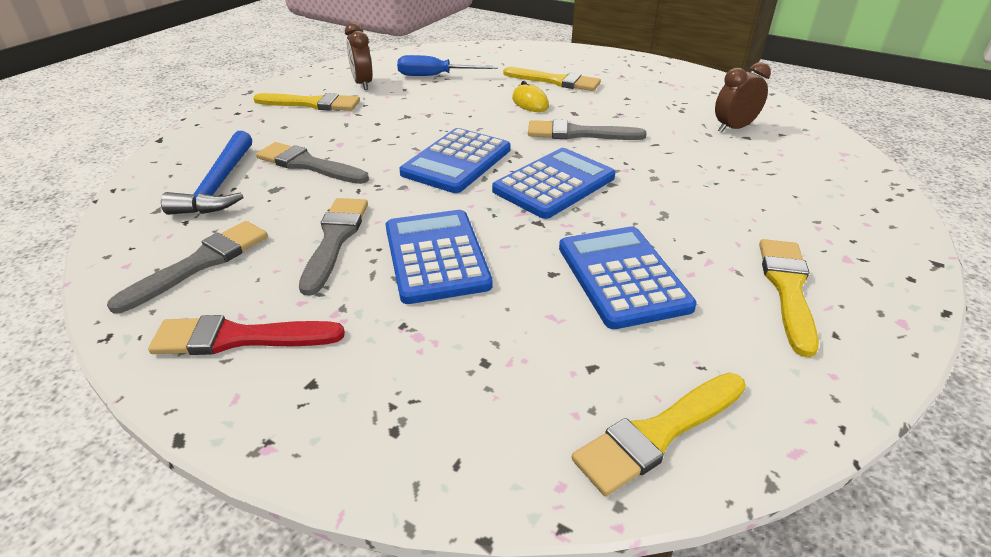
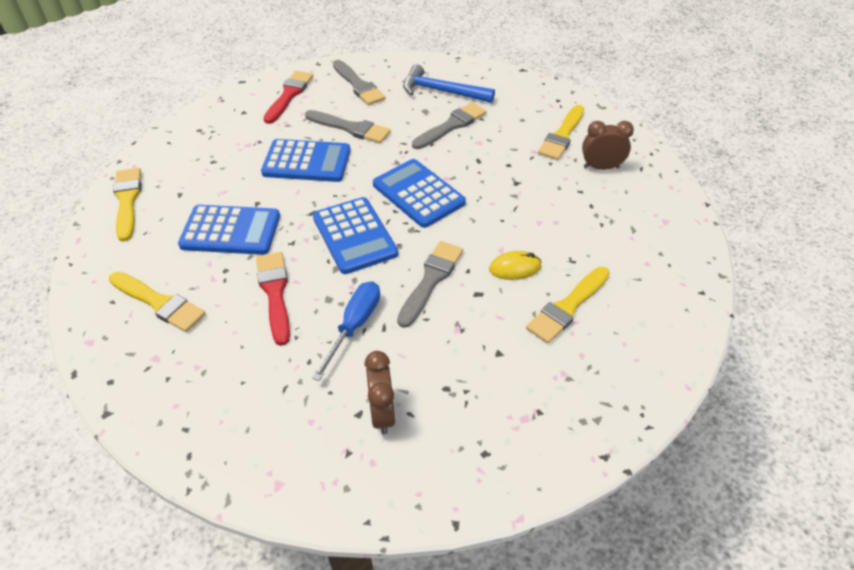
camera: 110 degrees right, 10 degrees up
(435, 76) = (609, 217): blue screwdriver -> blue screwdriver (354, 326)
(681, 210) = (275, 293): none -> red brush

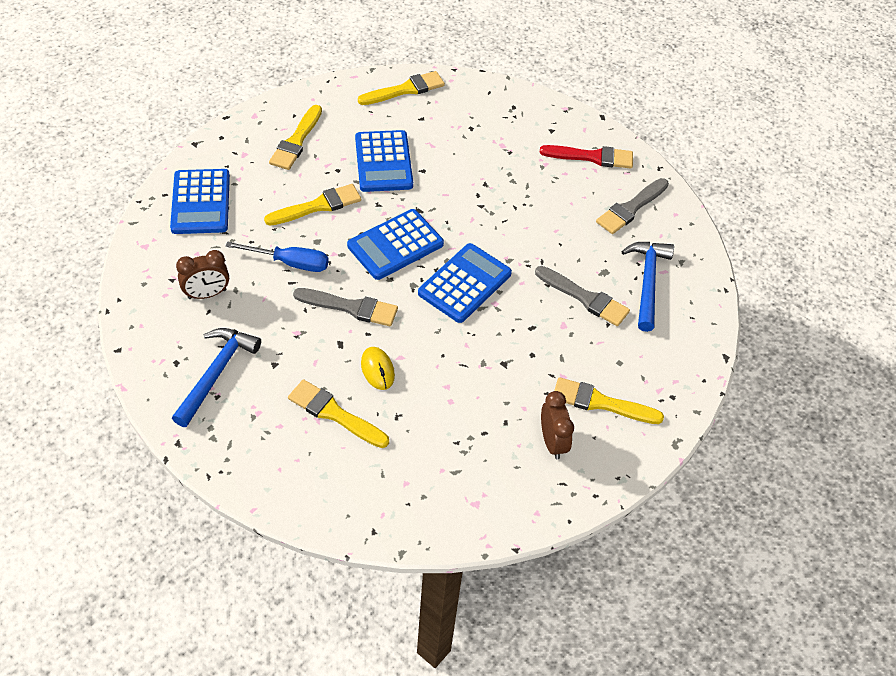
camera: 75 degrees right, 5 degrees up
(275, 293) = (318, 206): red brush -> yellow brush
(307, 162) = (489, 192): blue calculator -> blue calculator (200, 202)
(350, 128) = (552, 215): grey brush -> none
(506, 410) = (217, 373): none -> blue hammer

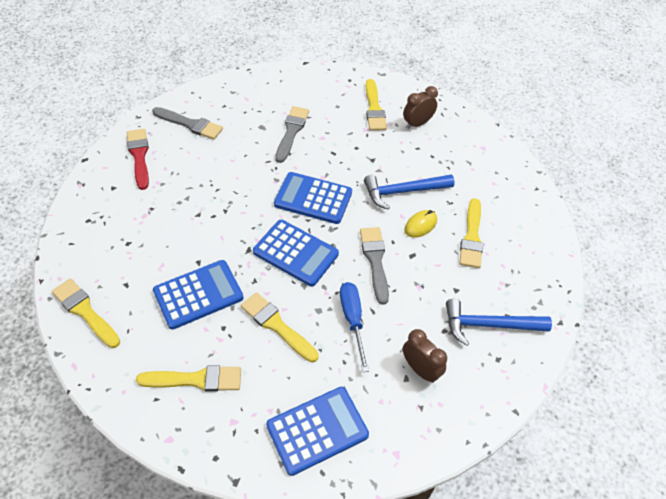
camera: 110 degrees left, 0 degrees up
(647, 282) = (260, 104): blue hammer -> blue hammer (403, 191)

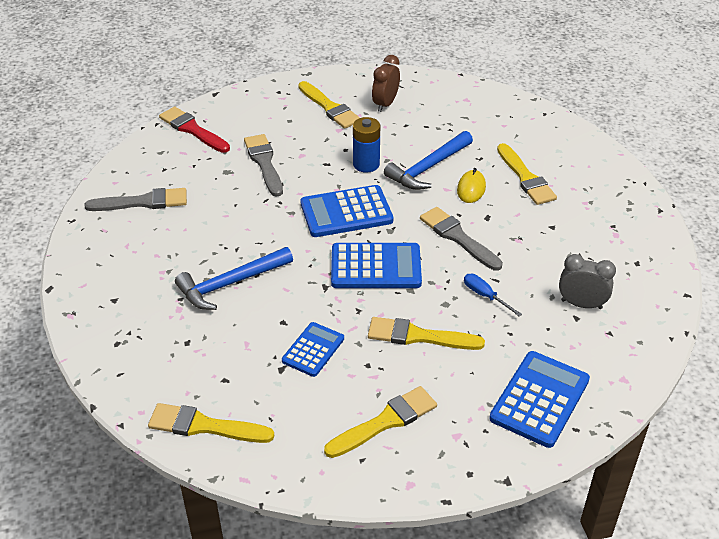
camera: 30 degrees left, 10 degrees down
(139, 156) = (114, 257): red brush -> red brush (192, 130)
(198, 294) = (313, 350): blue calculator -> blue calculator, size x0.62
(352, 320) = (485, 296): blue screwdriver -> blue screwdriver, size x0.64
(360, 167) = (366, 164): none -> blue battery
(420, 369) = (581, 304): brown clock -> grey clock
(488, 325) = (605, 240): blue hammer -> blue hammer (230, 283)

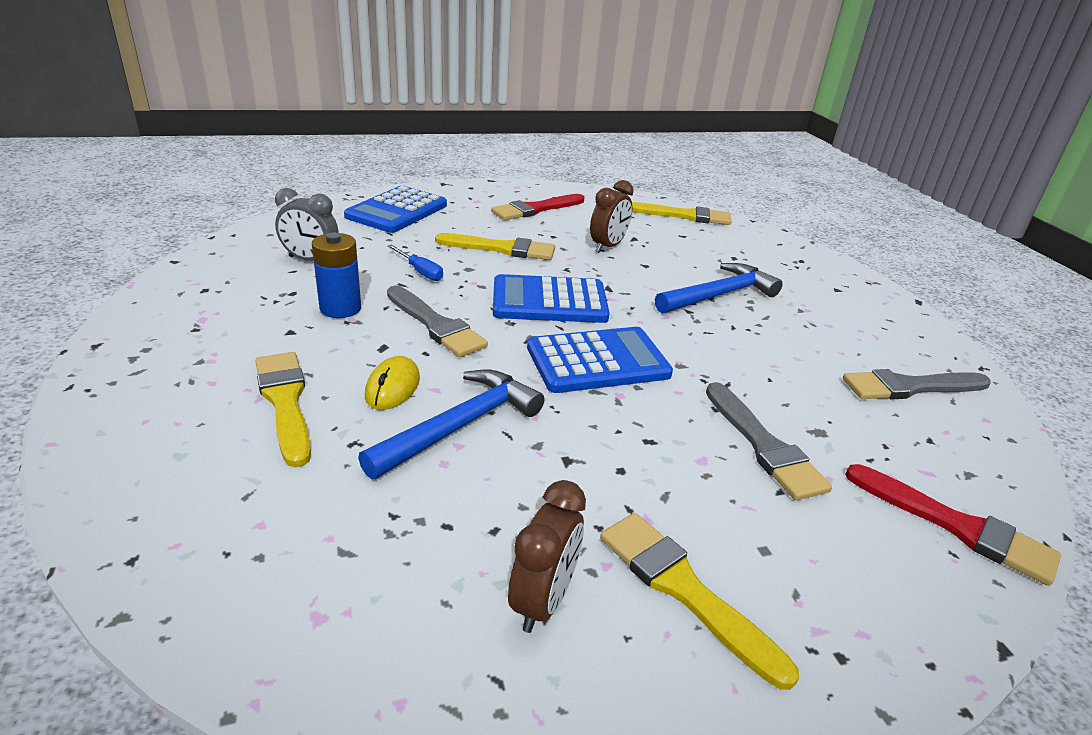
camera: 175 degrees right, 10 degrees down
(313, 350) = (607, 246): blue calculator -> brown clock
(366, 164) = (576, 436): blue battery -> blue battery (340, 308)
(385, 422) = (535, 209): yellow brush -> red brush

